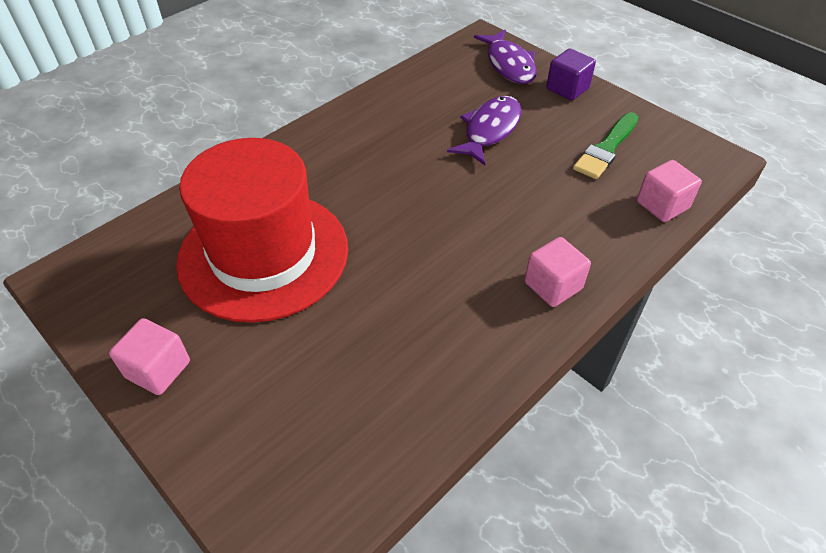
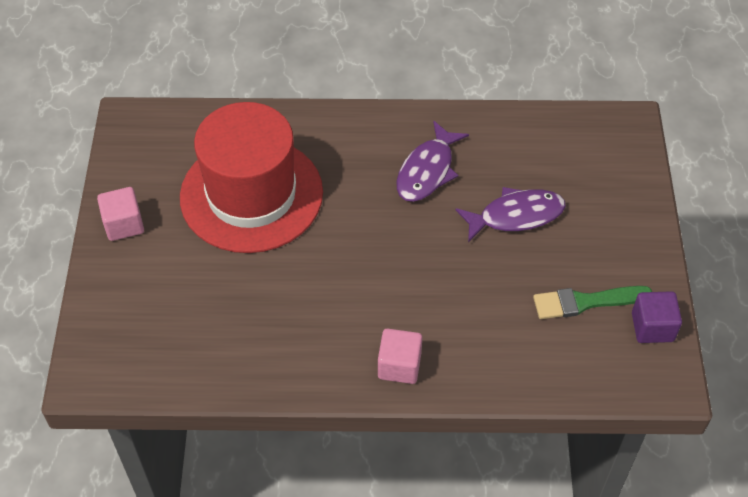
camera: 45 degrees right, 5 degrees up
(509, 64) = (615, 167): purple fish -> purple fish (427, 171)
(567, 89) = (632, 226): purple cube -> purple cube (652, 327)
(662, 205) = (560, 378): pink cube -> none

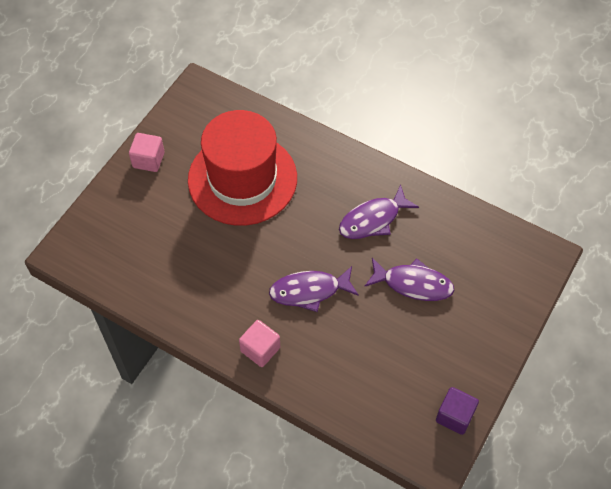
camera: 30 degrees right, 5 degrees up
(410, 277) = (309, 291): none -> purple fish
(586, 302) = (419, 372): green brush -> none

